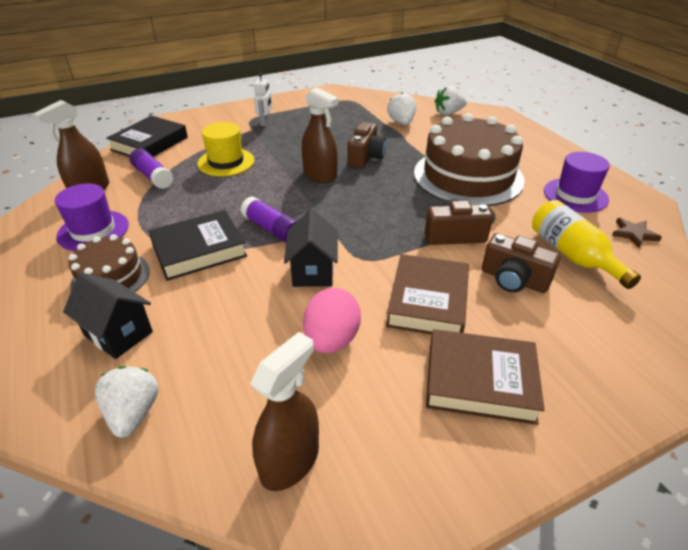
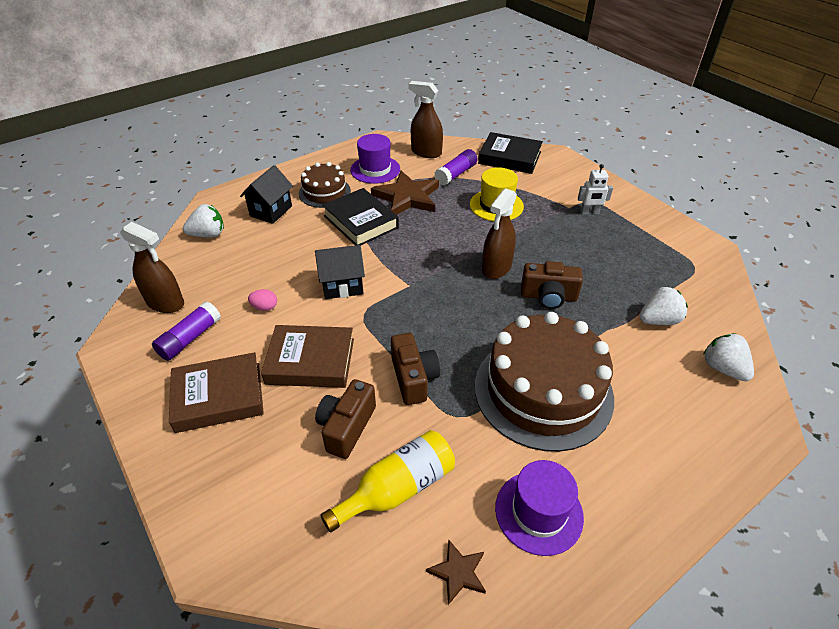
camera: 80 degrees right, 5 degrees up
(173, 212) = (407, 197): none -> brown star
(271, 229) = (396, 253): purple glue stick -> purple glue stick (190, 338)
(331, 340) = (265, 307): pink egg -> pink egg, size x0.51
(480, 381) = (219, 397): brown book -> brown book turned 75 degrees clockwise

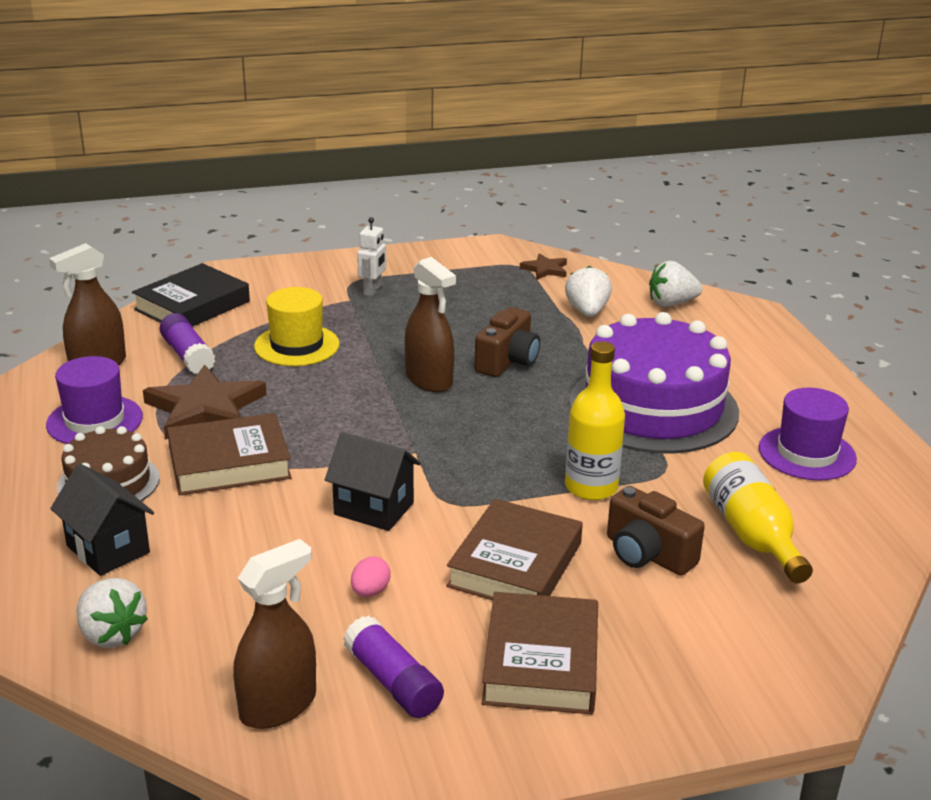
camera: 70 degrees left, 15 degrees down
(208, 234) = (111, 634): white strawberry -> white strawberry turned 135 degrees clockwise
(342, 286) = (374, 509): black house -> black house turned 75 degrees counterclockwise
(361, 222) = (229, 463): black book -> brown book
(413, 378) = (591, 487): brown camera -> yellow bottle
(458, 572) = (863, 518): brown star -> brown star (545, 269)
(543, 391) = (653, 407): brown cake -> purple cake

